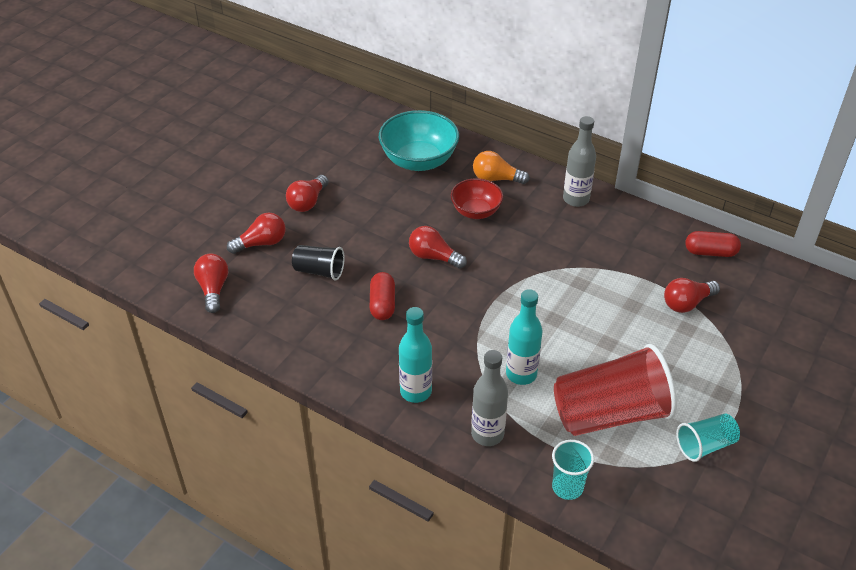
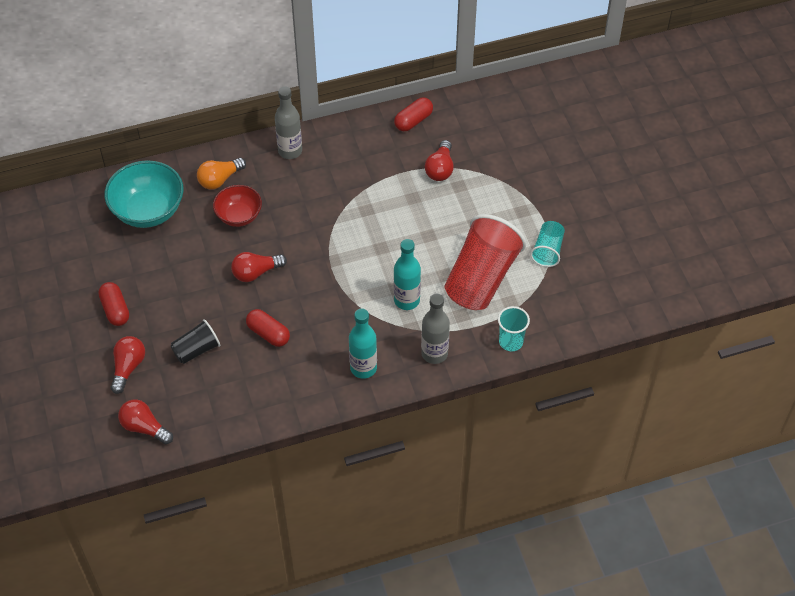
camera: 50 degrees left, 10 degrees up
(308, 202) = (115, 310): red light bulb -> red capsule

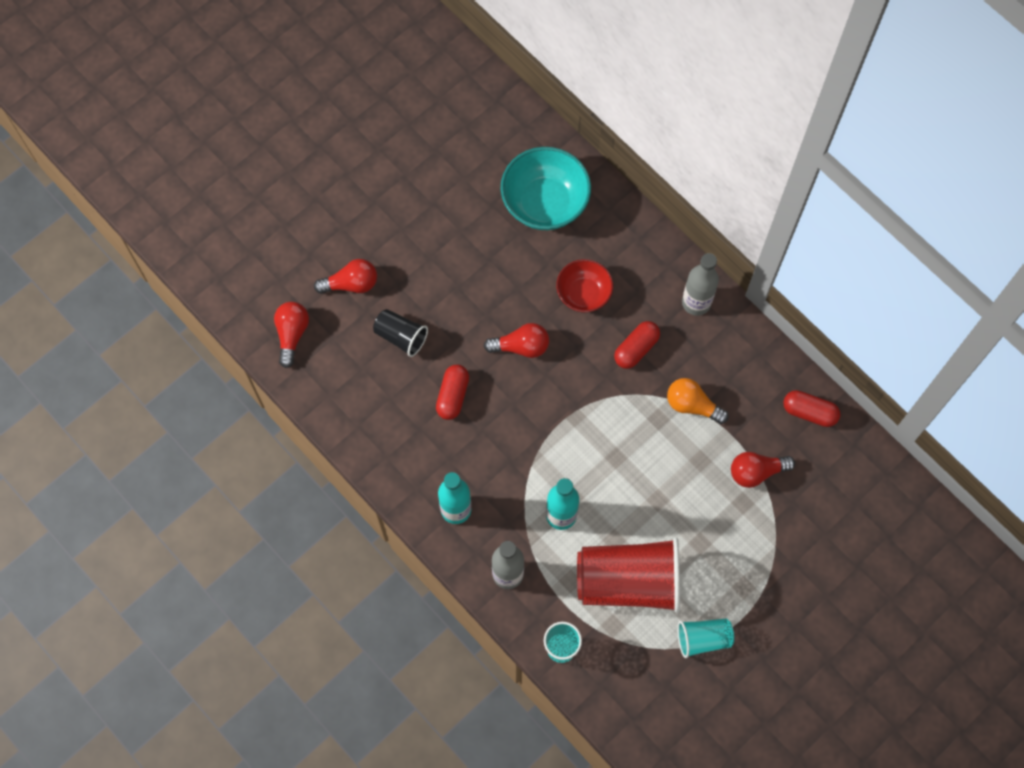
camera: 65 degrees right, 15 degrees up
(115, 310) = (411, 236): red capsule -> red capsule (636, 349)
(219, 179) = (620, 251): orange light bulb -> orange light bulb (692, 405)
(256, 272) = (521, 346): red light bulb -> red light bulb turned 135 degrees clockwise

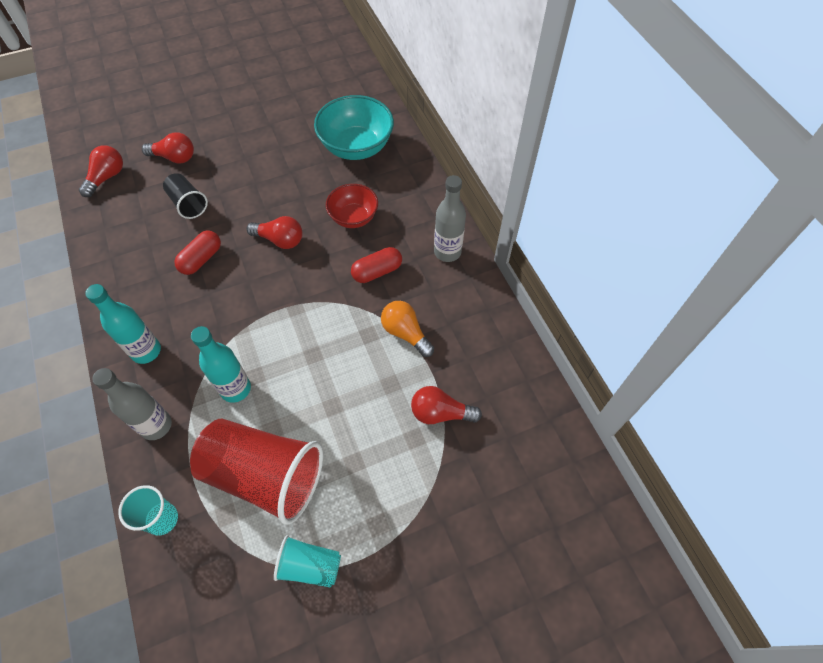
camera: 20 degrees right, 10 degrees down
(809, 412) = (515, 375): red capsule -> none

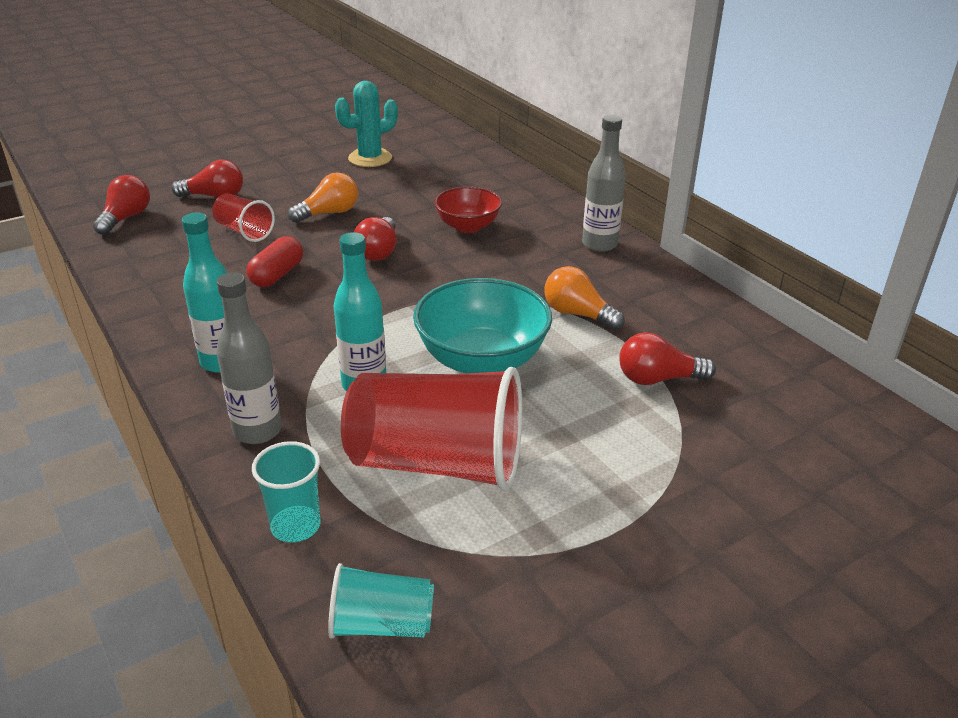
camera: 10 degrees left, 25 degrees down
(188, 204) = (244, 231): black cup -> red cup
(254, 188) = (329, 213): none -> orange light bulb
(280, 240) = (378, 251): red light bulb -> red light bulb turned 90 degrees clockwise
(301, 120) = (370, 158): none -> turquoise cactus
(310, 565) = (540, 548): turquoise cup -> turquoise cup (381, 624)
(356, 147) = (448, 173): turquoise bowl -> turquoise bowl (482, 360)
(377, 271) = (517, 267): red capsule -> none

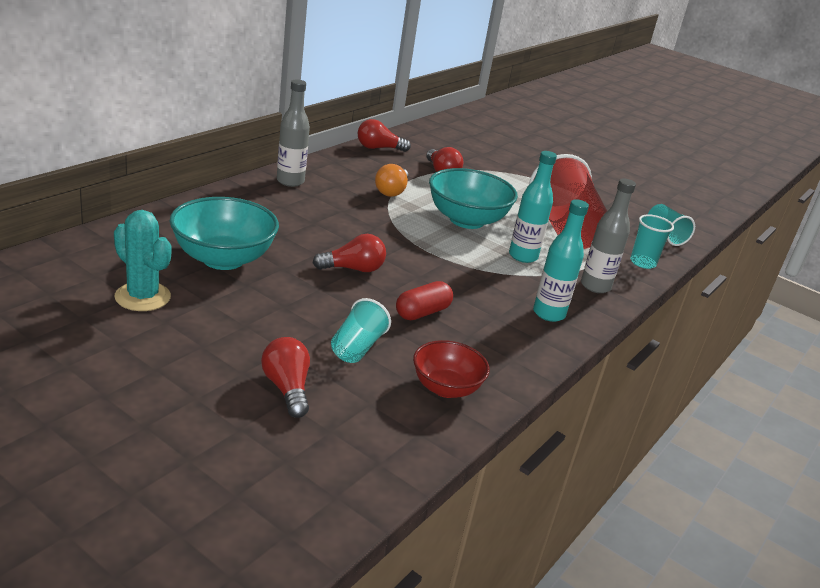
camera: 115 degrees left, 5 degrees down
(126, 218) = (372, 443): red light bulb -> red light bulb (378, 148)
(244, 231) = (357, 347): red cup -> turquoise cup
(277, 275) = (422, 312): red capsule -> red capsule turned 45 degrees counterclockwise
(329, 213) = (294, 304): orange light bulb -> none
(420, 191) = (223, 259): none -> turquoise bowl
(468, 226) = (286, 232): red bowl -> red bowl (446, 388)

